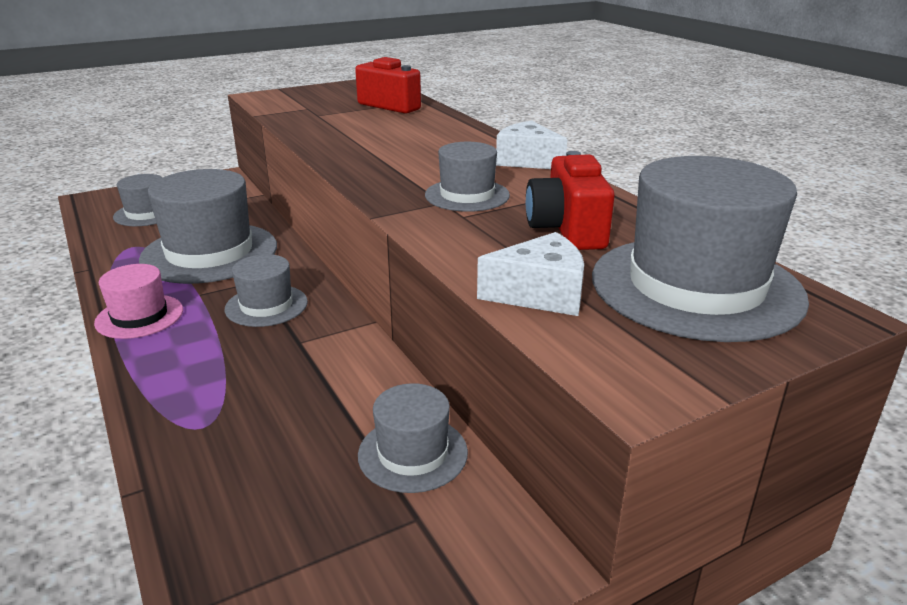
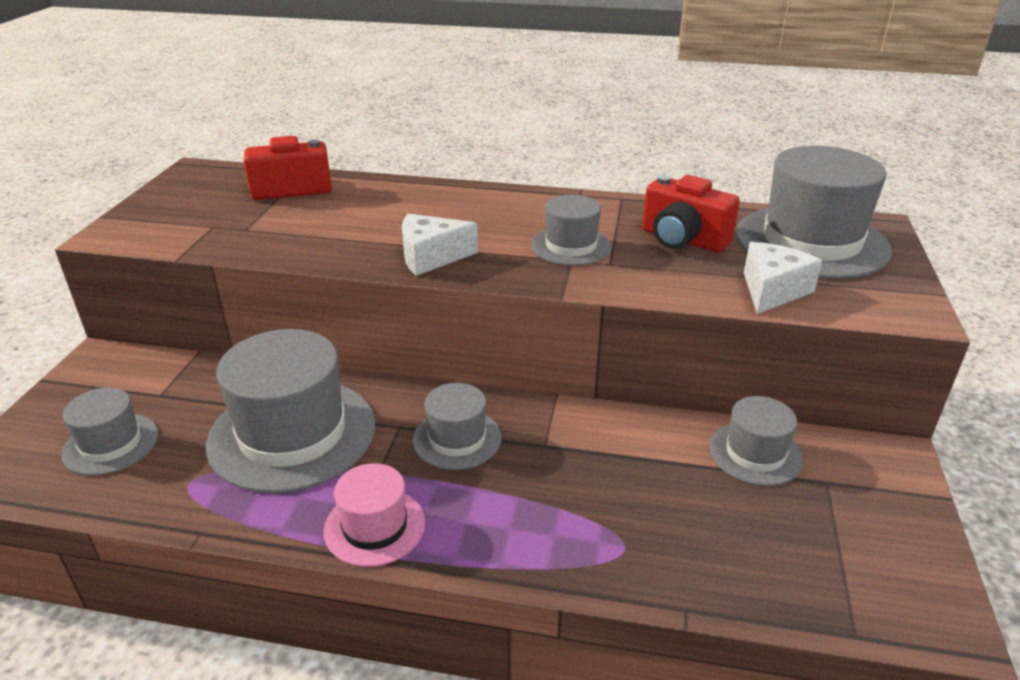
camera: 50 degrees left, 5 degrees up
(527, 161) = (534, 197): white cheese -> white cheese (431, 257)

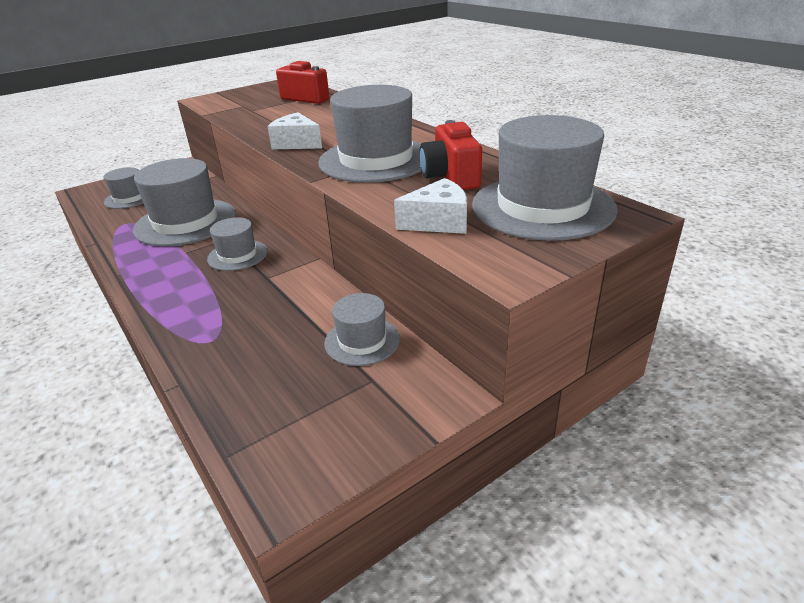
camera: 45 degrees right, 0 degrees up
(375, 526) = (144, 272): pink hat -> none
(571, 246) = (376, 160): grey hat -> grey hat, size x1.87

